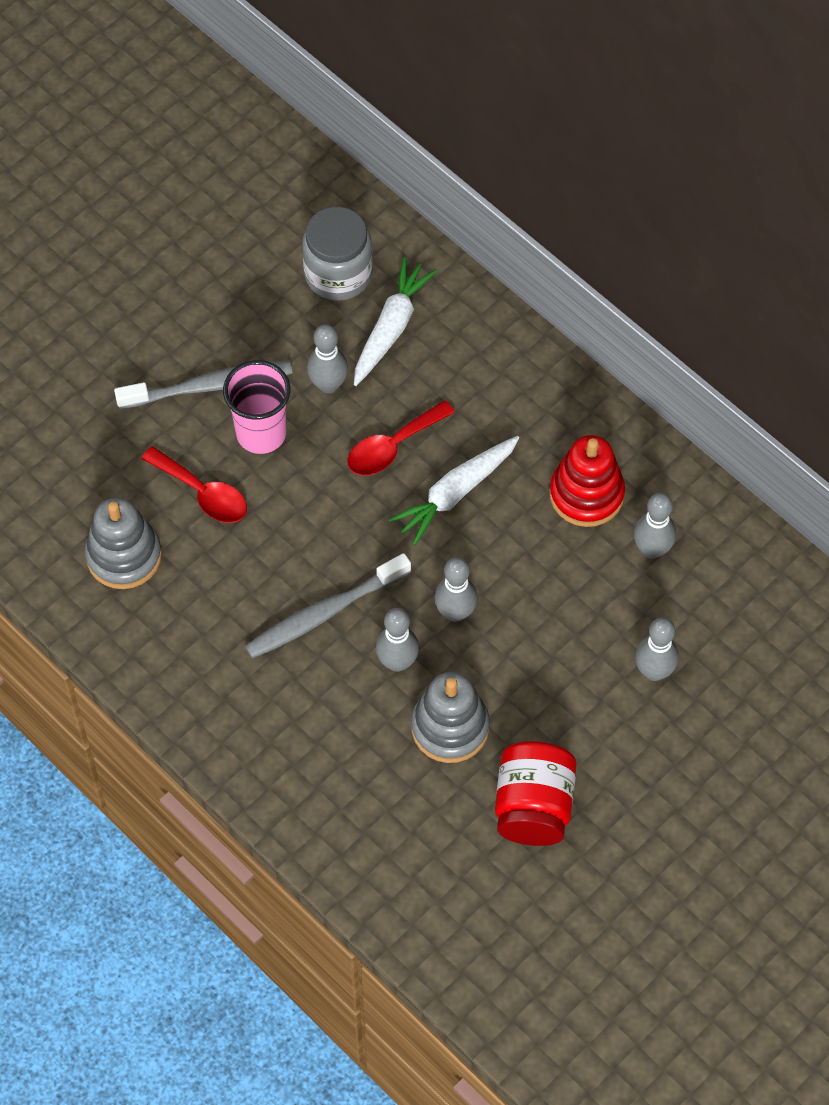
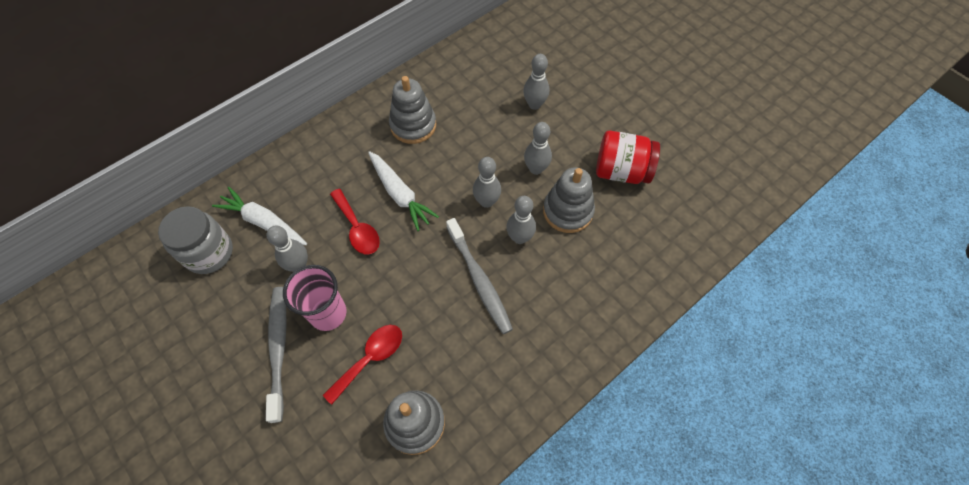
camera: 85 degrees left, 0 degrees up
(586, 494) = (413, 125): red stacking toy -> grey stacking toy
(652, 549) = (455, 97): grey bowling pin -> grey bowling pin (536, 169)

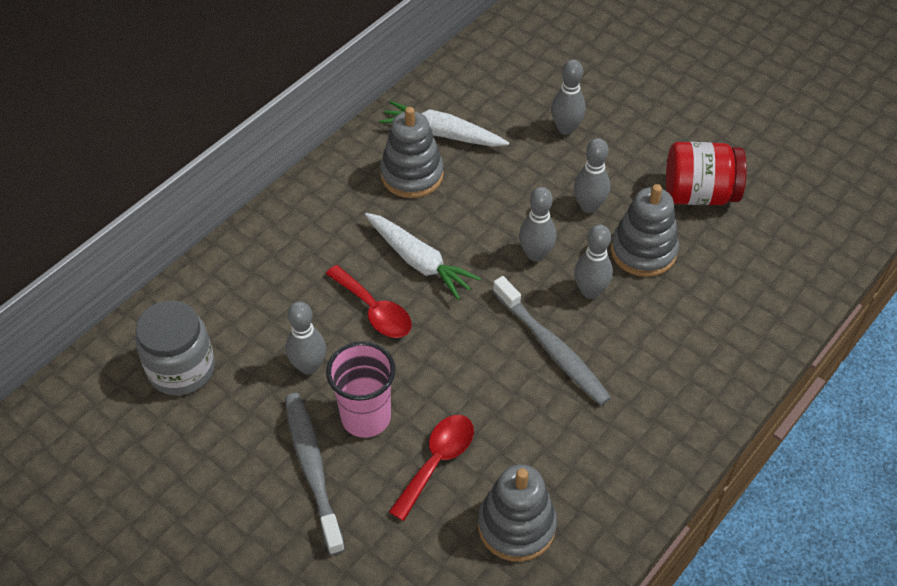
camera: 10 degrees left, 10 degrees down
(264, 222) = (245, 321): white carrot -> white carrot (442, 134)

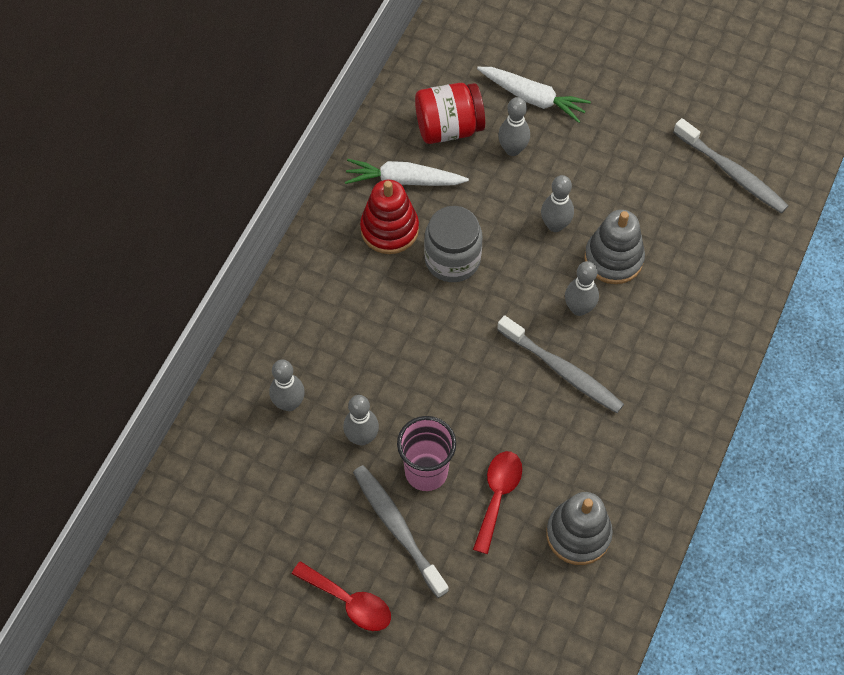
camera: 15 degrees left, 10 degrees up
(181, 369) = (253, 467): grey jar -> grey jar (452, 259)
(374, 310) = (400, 371): red spoon -> red spoon (349, 602)
(412, 175) = (389, 229): grey stacking toy -> red stacking toy
(419, 261) = (424, 315): white carrot -> white carrot (533, 98)
(535, 254) = (522, 284): grey bowling pin -> grey bowling pin (289, 403)
(699, 194) = (646, 191): red jar -> red jar (448, 128)
(799, 195) = (732, 173): none -> grey toothbrush

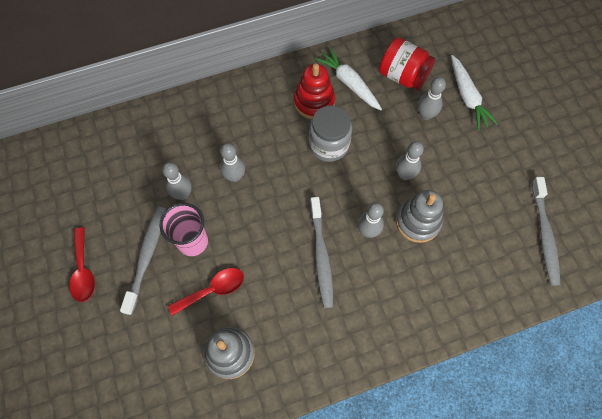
camera: 45 degrees right, 5 degrees up
(289, 403) = (169, 145): grey bowling pin -> grey bowling pin (235, 176)

